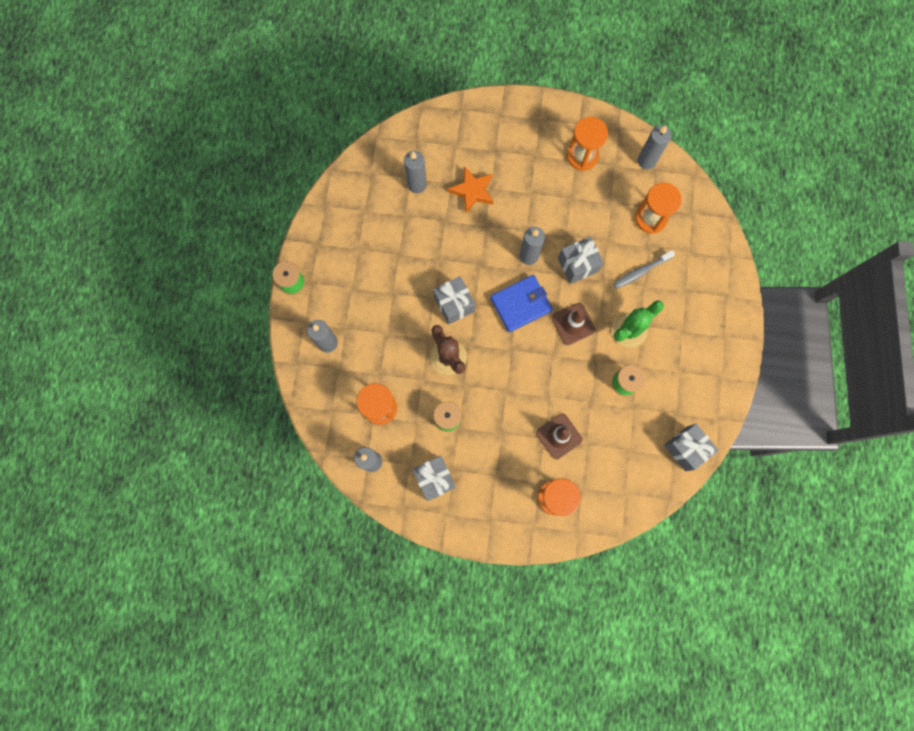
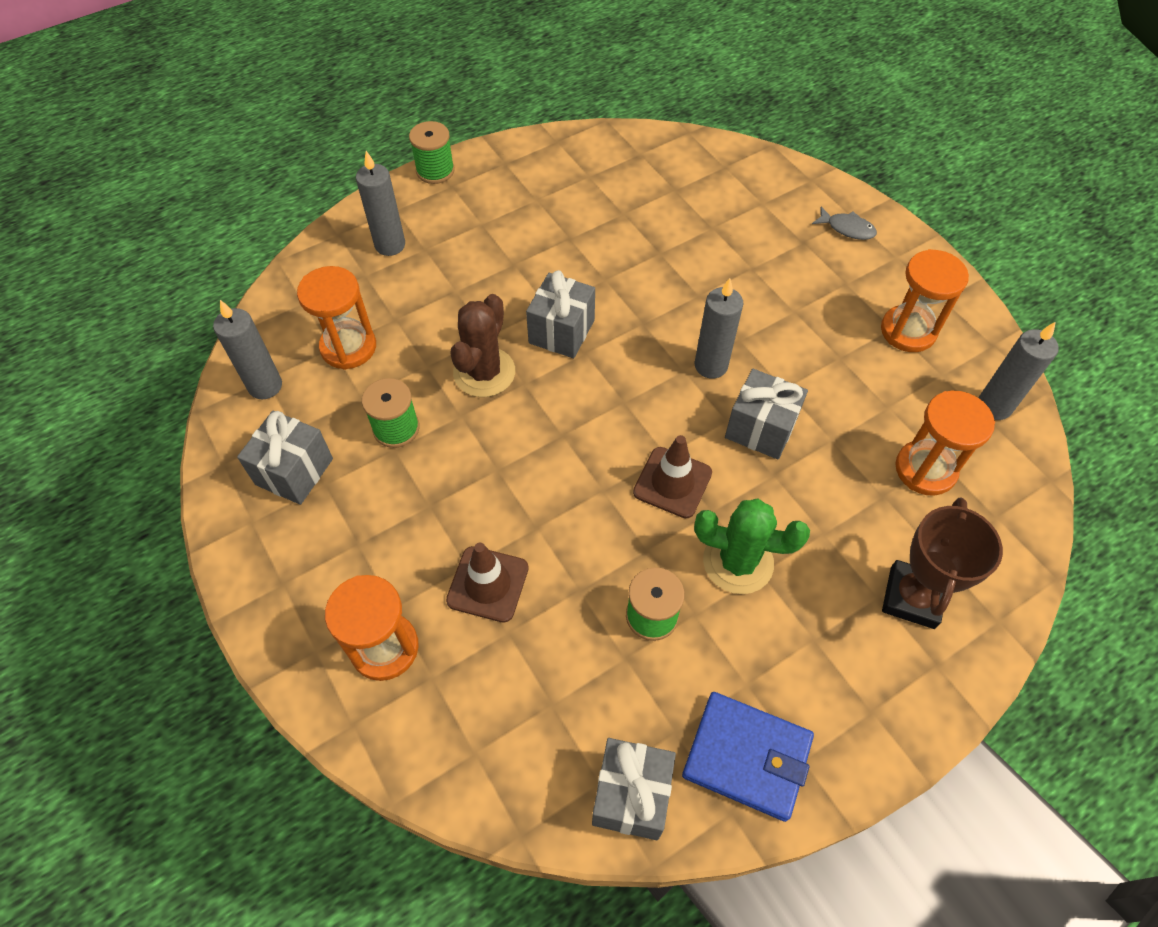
camera: 50 degrees right, 20 degrees down
(417, 184) = (673, 200): grey candle -> none
(472, 191) = (727, 253): orange star -> none
(505, 123) = (847, 228): none -> grey fish
(521, 304) = (636, 402): blue wallet -> blue wallet (747, 757)
(641, 271) = (838, 513): grey toothbrush -> none
(696, 278) = (912, 597): none -> brown trophy

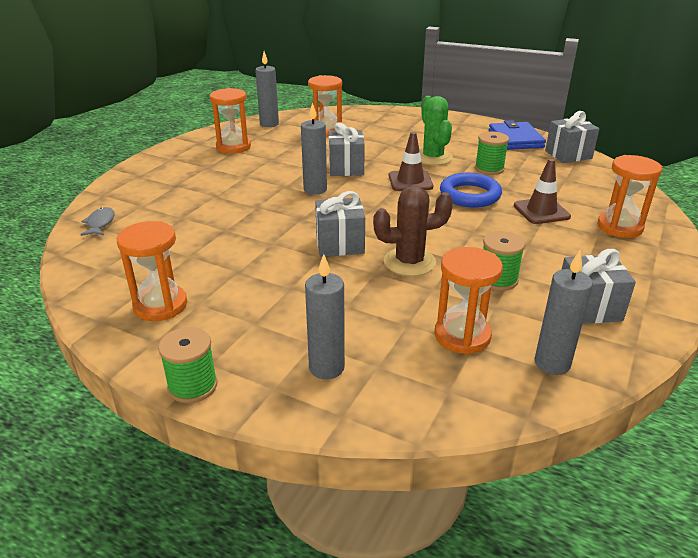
camera: 120 degrees left, 25 degrees down
(552, 176) = (160, 305): none -> orange hourglass
(587, 529) = (470, 195): none -> blue ring
(847, 228) = (152, 175): grey fish -> grey fish (100, 223)
(912, 597) = (399, 125): brown trophy -> none

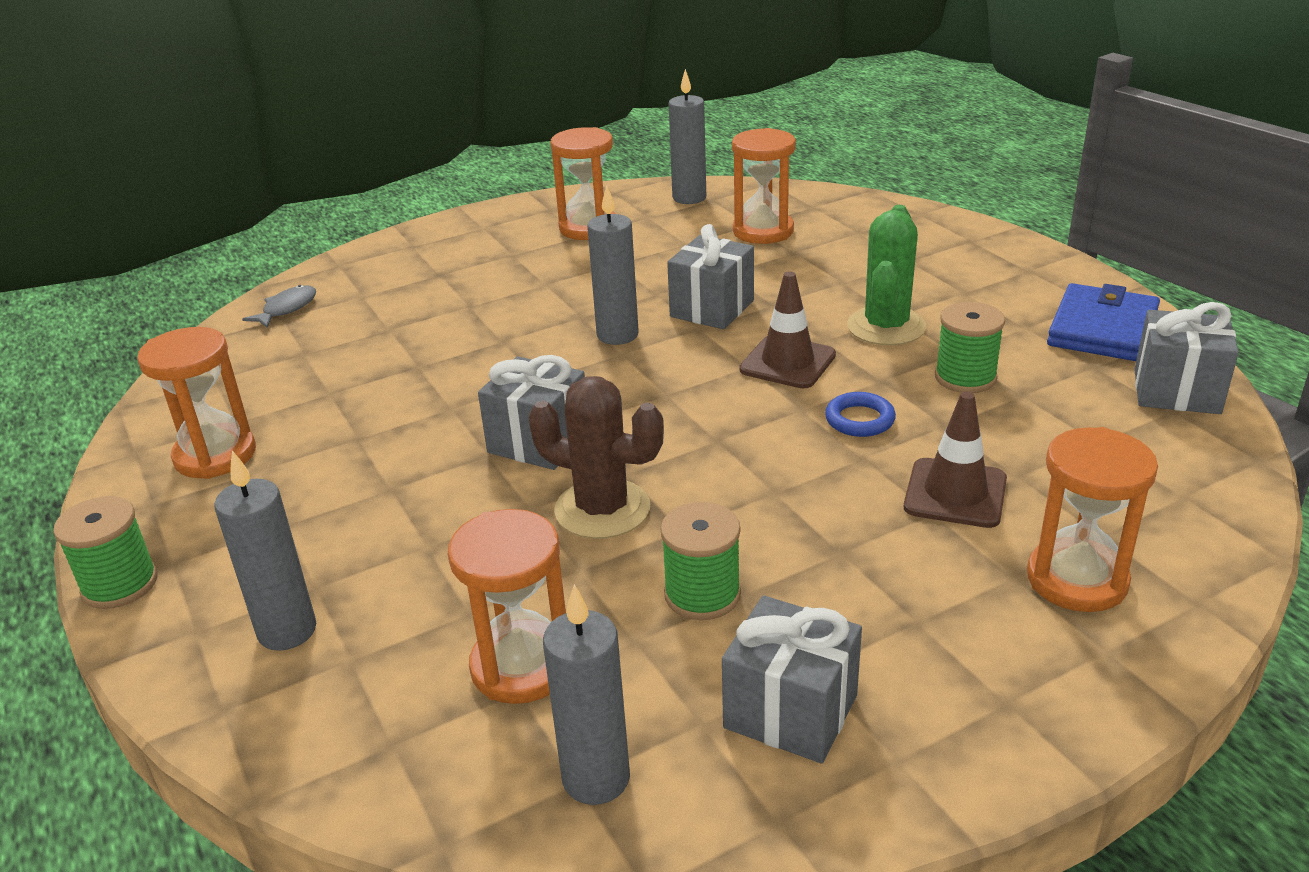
camera: 35 degrees right, 0 degrees up
(470, 195) = (859, 420): blue ring -> blue ring, size x0.57

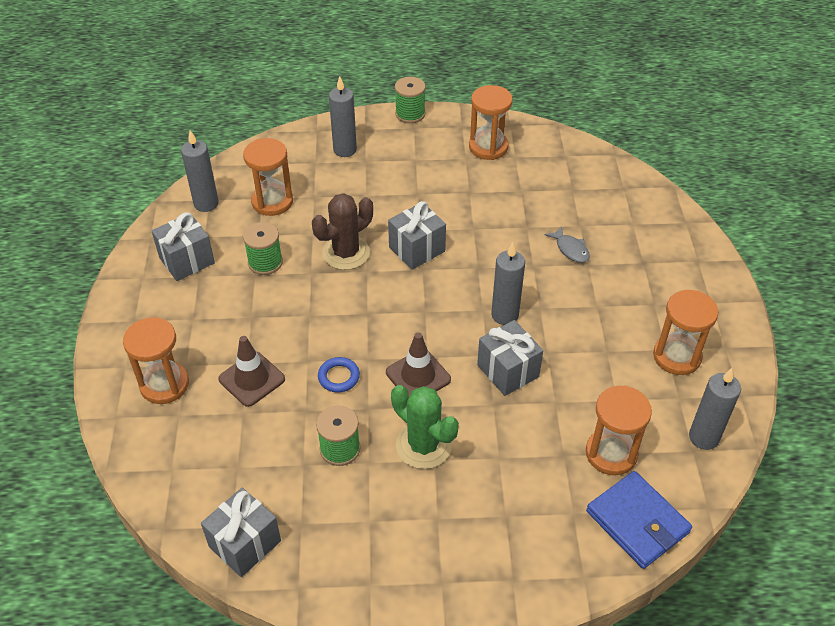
camera: 115 degrees right, 15 degrees up
(287, 309) = (633, 191): grey fish -> grey fish (570, 249)
(1102, 329) = (335, 562): blue wallet -> blue wallet (637, 522)

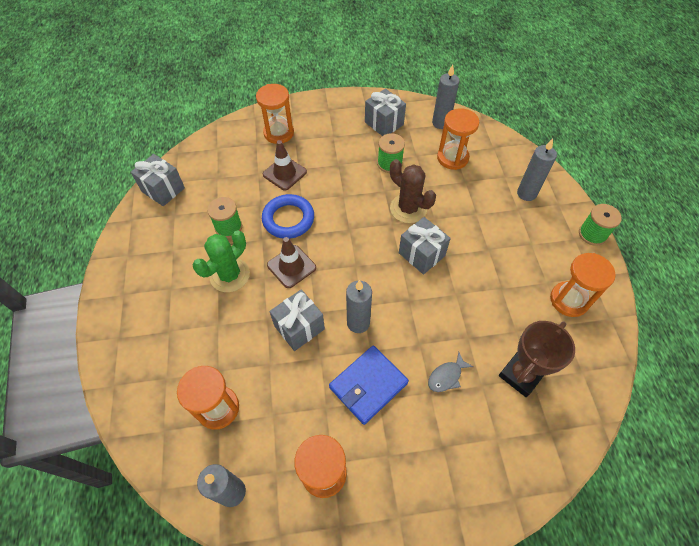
camera: 85 degrees right, 10 degrees up
(339, 377) = (288, 219): blue ring -> blue ring, size x1.77
(569, 196) = (521, 375): none -> brown trophy
(637, 522) = (153, 427): blue wallet -> blue wallet (368, 385)

